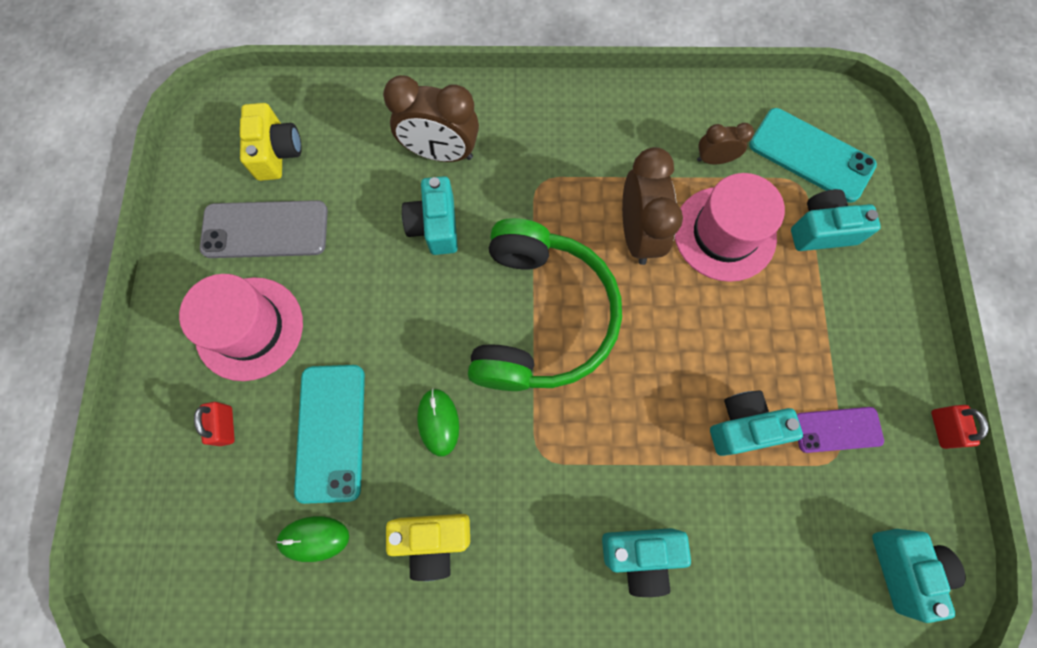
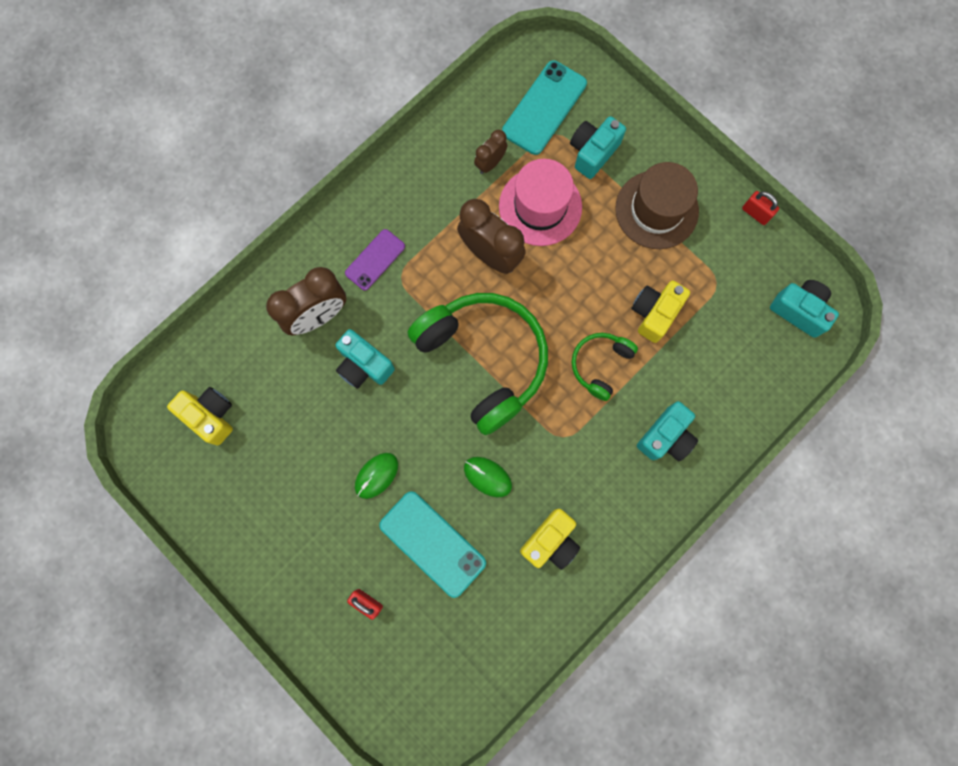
camera: 45 degrees left, 5 degrees up
(249, 328) = (317, 536): pink hat -> none
(265, 229) = (259, 470): grey phone -> none
(314, 538) = (485, 607): green mouse -> green mouse (376, 475)
(643, 423) = (600, 365): none -> green headphones
(743, 426) = (654, 313): turquoise camera -> yellow camera
(811, 155) = (544, 108): turquoise phone -> turquoise phone turned 45 degrees counterclockwise
(837, 334) = (656, 210): none -> brown hat
(837, 429) = (704, 266): purple phone -> purple phone (375, 260)

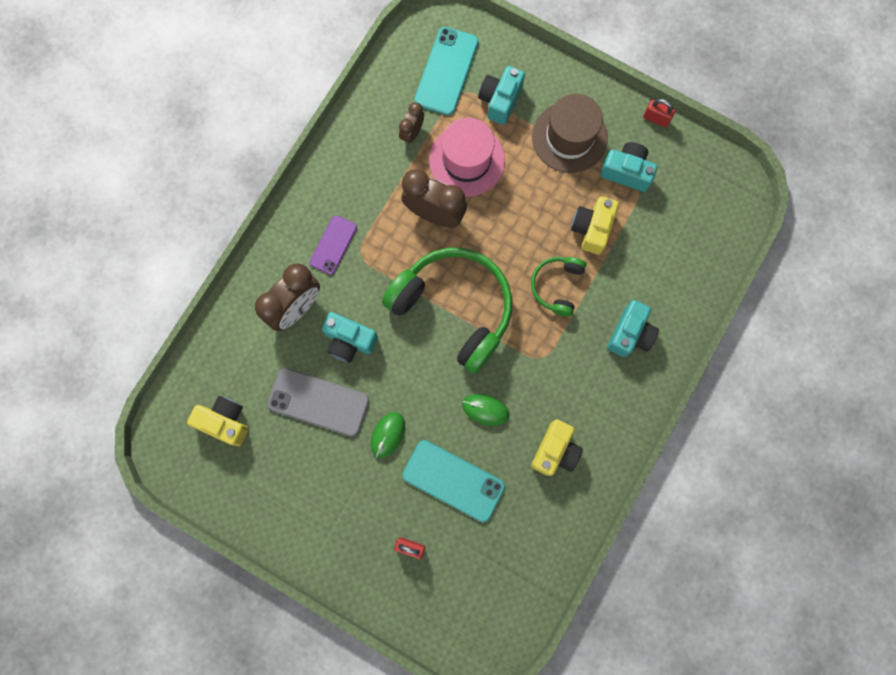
camera: 15 degrees left, 0 degrees up
(313, 421) = (318, 402): none -> grey phone
(799, 310) = (715, 194): turquoise camera -> turquoise camera (626, 172)

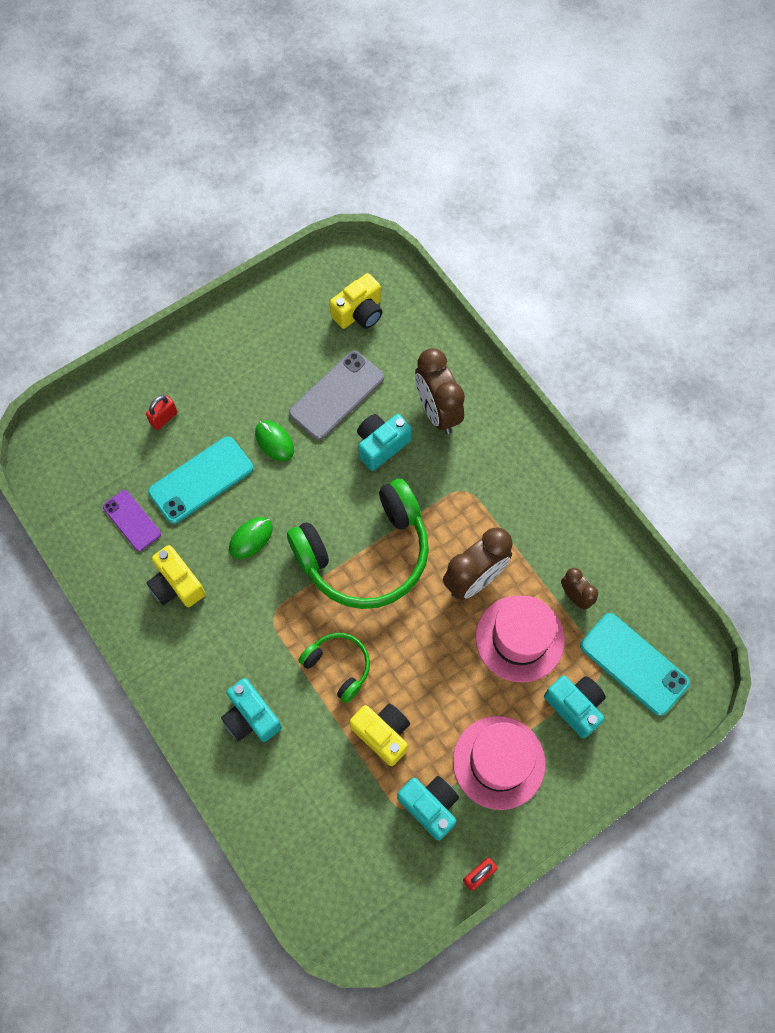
camera: 115 degrees right, 10 degrees down
(333, 245) = (486, 469): purple phone -> purple phone (132, 520)
(569, 137) = (498, 762): brown hat -> pink hat
(626, 172) = (430, 806): turquoise camera -> turquoise camera turned 90 degrees counterclockwise

